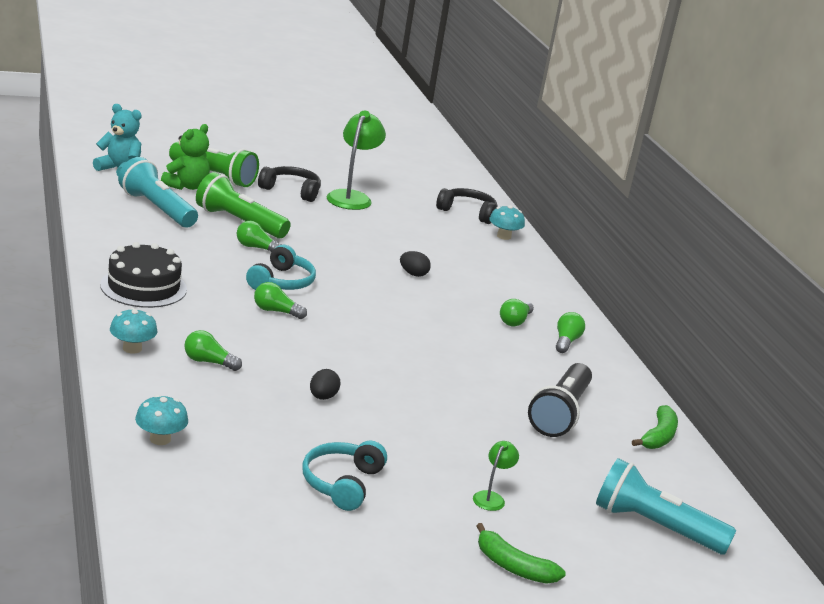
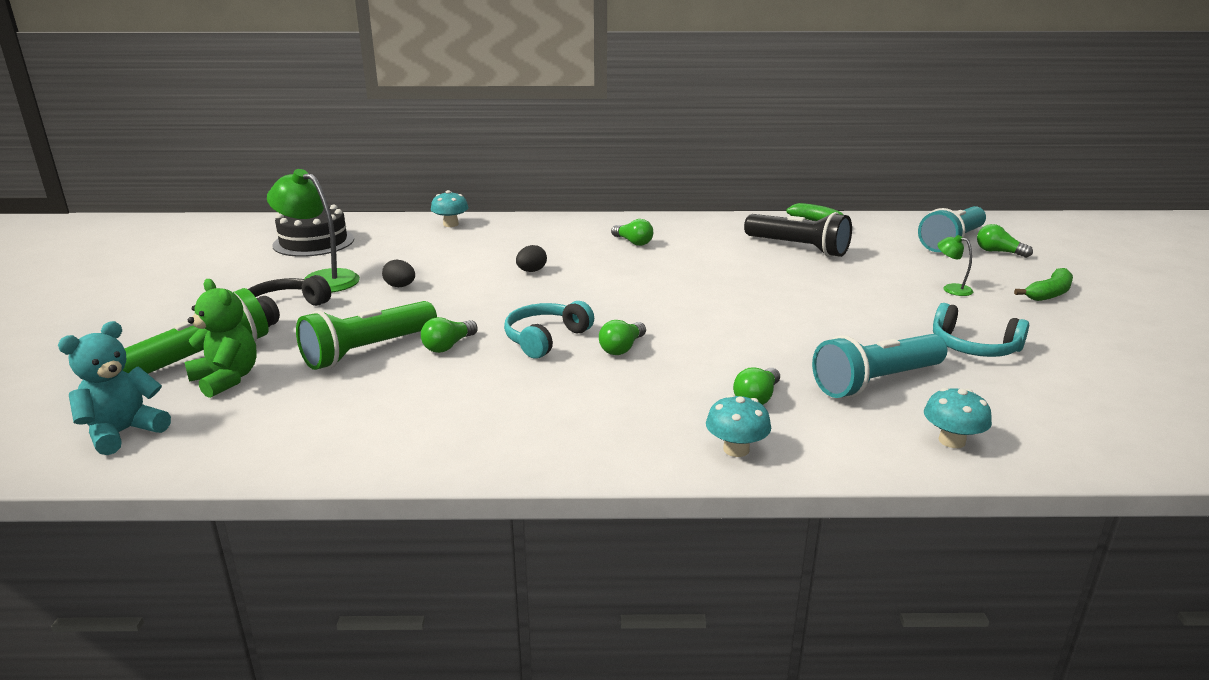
camera: 70 degrees left, 0 degrees up
(143, 287) = (556, 432): black cake -> black cake (313, 242)
(157, 209) = (296, 407): turquoise flashlight -> turquoise flashlight (876, 382)
(281, 282) = (545, 339): turquoise headphones -> turquoise headphones turned 90 degrees counterclockwise
(322, 397) = (812, 340): black egg -> black egg (400, 286)
(467, 212) = (388, 231): black headphones -> none
(566, 341) = (669, 229): green light bulb -> green light bulb (998, 252)

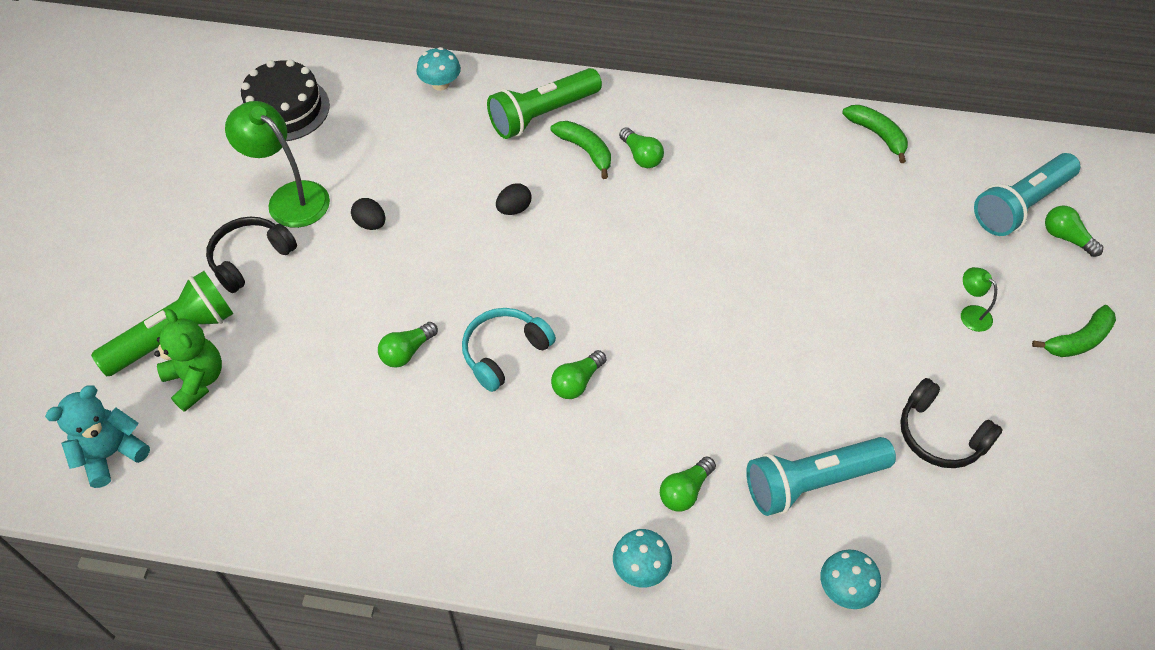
camera: 10 degrees right, 30 degrees up
(368, 351) = (329, 349): green flashlight -> green flashlight (542, 114)
(585, 243) = (585, 151): none -> green banana
(798, 248) = (829, 195): black flashlight -> none
(973, 347) = (940, 435): turquoise headphones -> black headphones

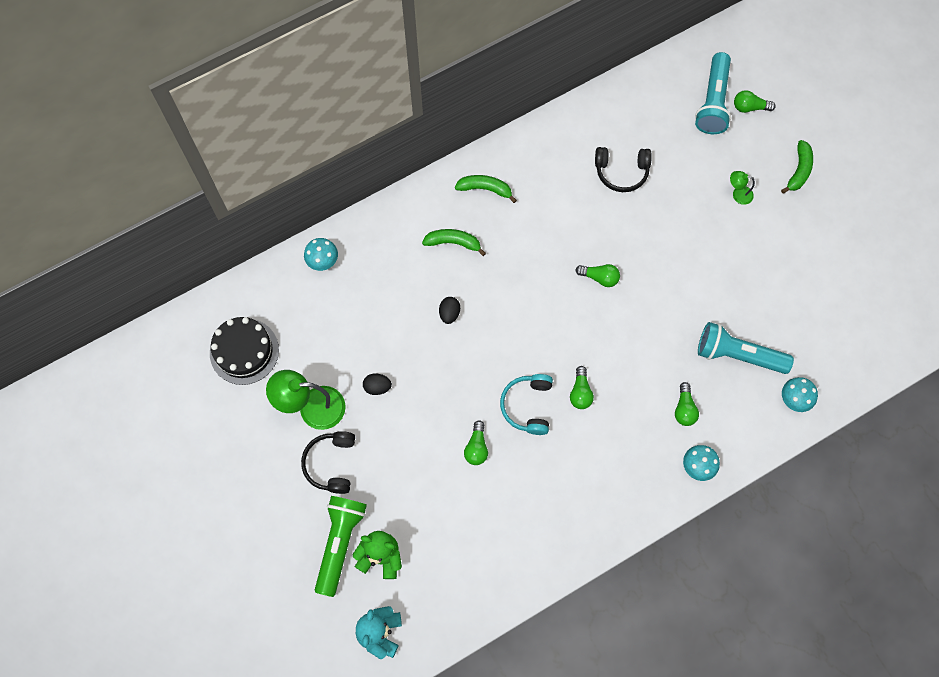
camera: 40 degrees left, 15 degrees up
(542, 114) = (405, 236): green flashlight -> none
(641, 156) = (488, 222): green light bulb -> green light bulb (599, 277)
(812, 482) = (738, 355): turquoise flashlight -> turquoise flashlight turned 75 degrees clockwise
(877, 135) = (604, 108): green banana -> green banana (485, 189)
(940, 435) = (775, 279): black headphones -> black headphones (621, 172)

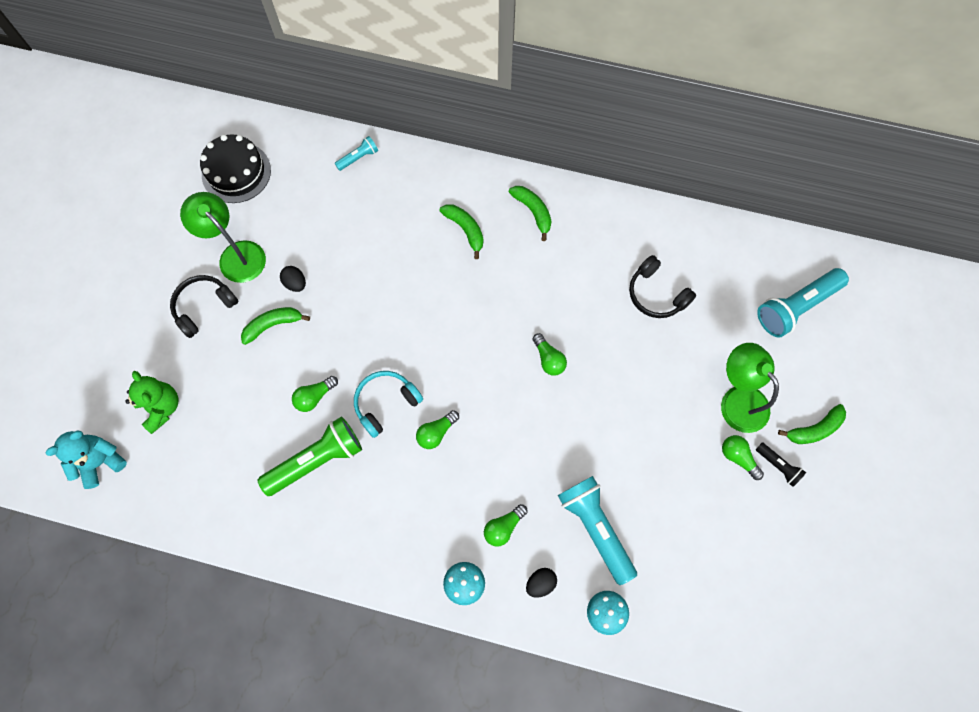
camera: 45 degrees right, 0 degrees up
(322, 260) = (358, 158): turquoise mushroom -> turquoise flashlight
(340, 543) = (146, 369): green flashlight -> green flashlight (316, 460)
(394, 429) = (273, 325): none -> green banana
(449, 313) = (405, 279): black egg -> black egg (540, 583)
(738, 194) = (737, 400): green lamp -> green lamp, size x2.05
(749, 107) = (825, 339): green light bulb -> green light bulb (738, 457)
(801, 213) = (778, 466): none -> black flashlight

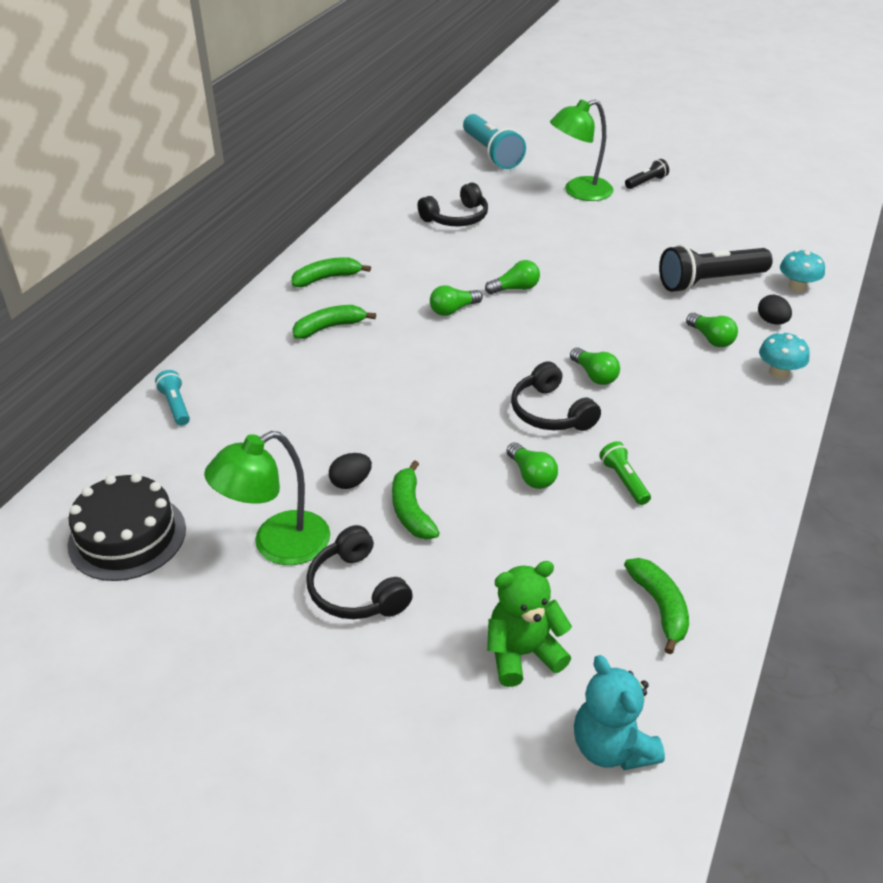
camera: 80 degrees left, 30 degrees down
(316, 460) = (624, 481): green flashlight -> green flashlight, size x0.49
(386, 403) = (550, 412): turquoise headphones -> black headphones
(595, 528) = (709, 282): turquoise flashlight -> black flashlight
(738, 457) = (637, 199): green light bulb -> green light bulb (453, 310)
(814, 429) = (612, 162): green banana -> green banana (660, 607)

